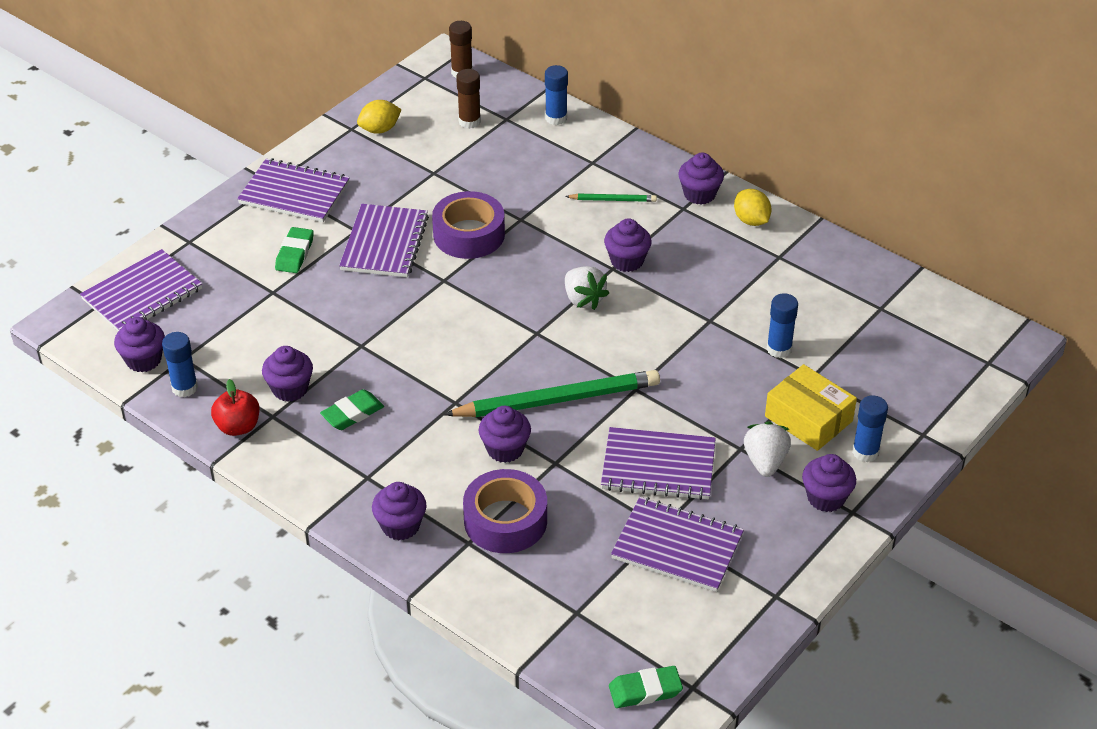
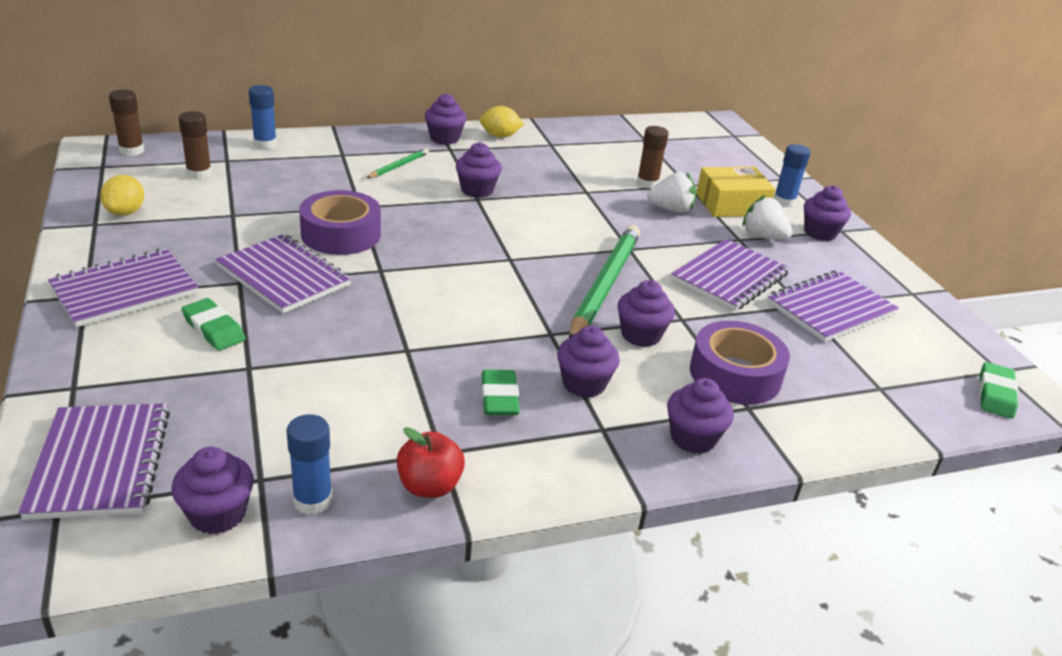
camera: 60 degrees left, 10 degrees down
(290, 389) = (414, 421): purple cupcake -> purple cupcake (584, 384)
(583, 299) = (497, 224): white strawberry -> white strawberry (671, 209)
(779, 349) = (647, 183): blue glue stick -> brown glue stick

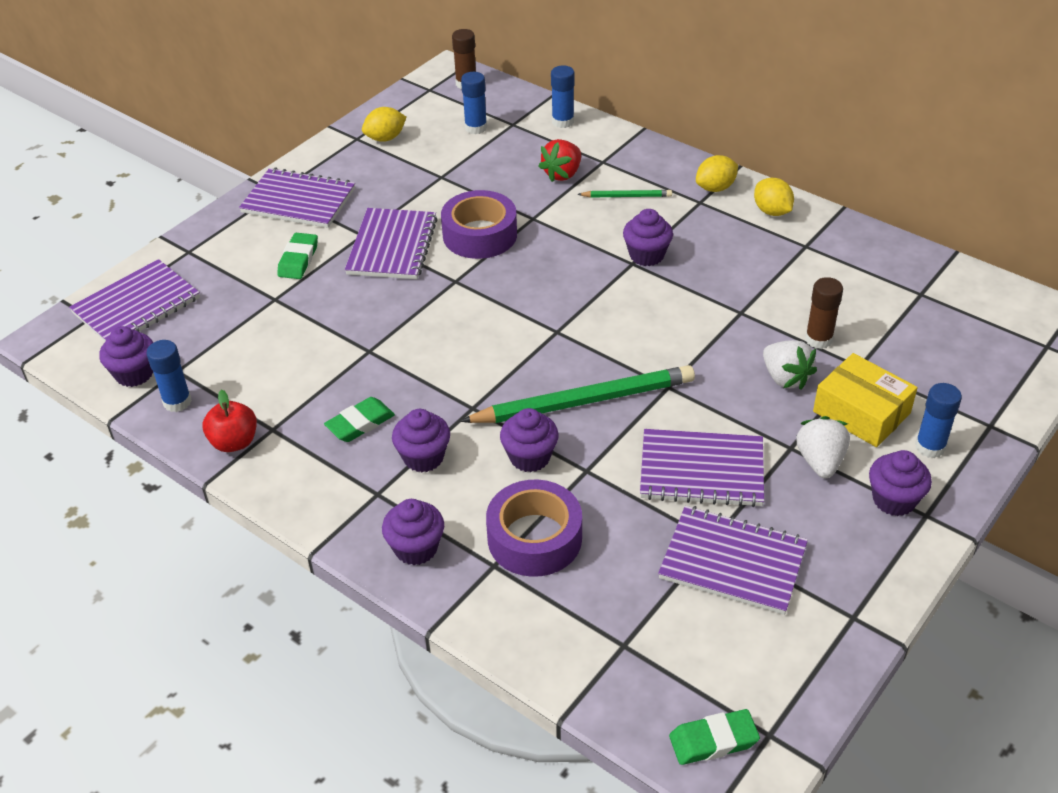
camera: 60 degrees right, 10 degrees up
(199, 174) = (476, 128): brown glue stick -> blue glue stick
(328, 173) = (562, 174): none -> red strawberry
(444, 138) = (715, 188): purple cupcake -> yellow lemon

